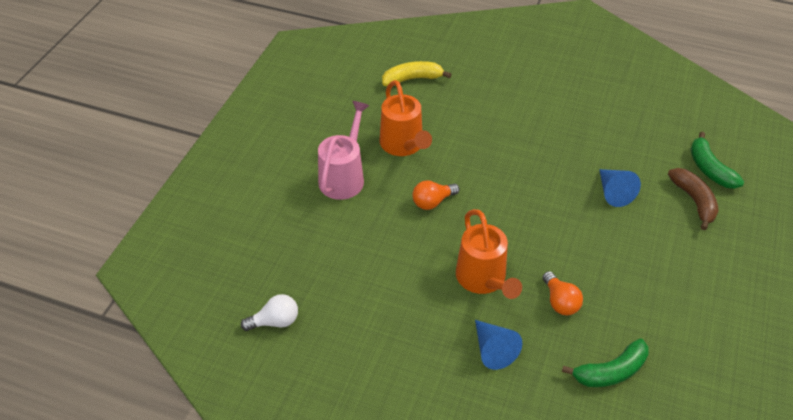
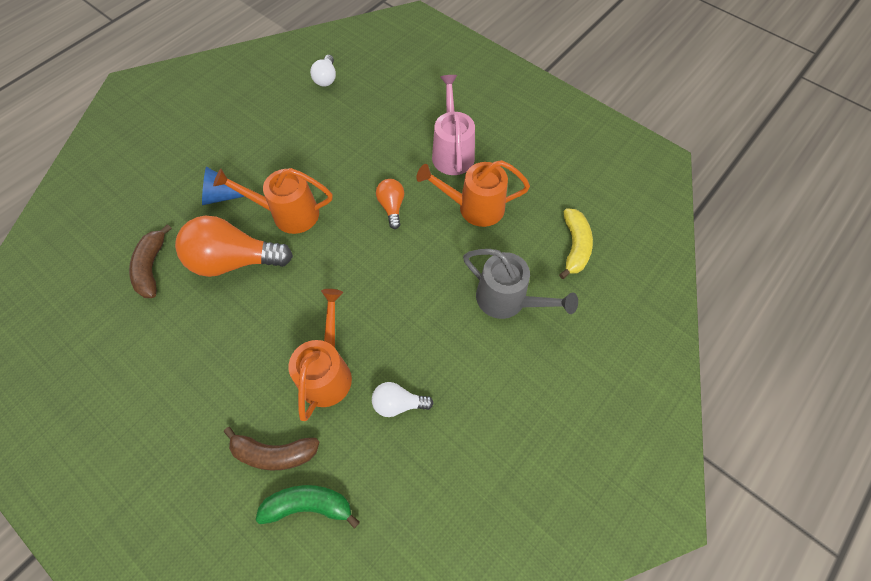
camera: 110 degrees right, 15 degrees up
(344, 177) = (452, 152): pink watering can -> pink watering can turned 135 degrees counterclockwise
(484, 106) = (508, 300): none -> grey watering can
(560, 302) = (234, 261): orange light bulb -> orange light bulb, size x1.96
(607, 144) = (398, 403): none -> white light bulb
(611, 371) = (152, 267): green banana -> brown banana
(613, 192) = (327, 371): blue cone -> orange watering can

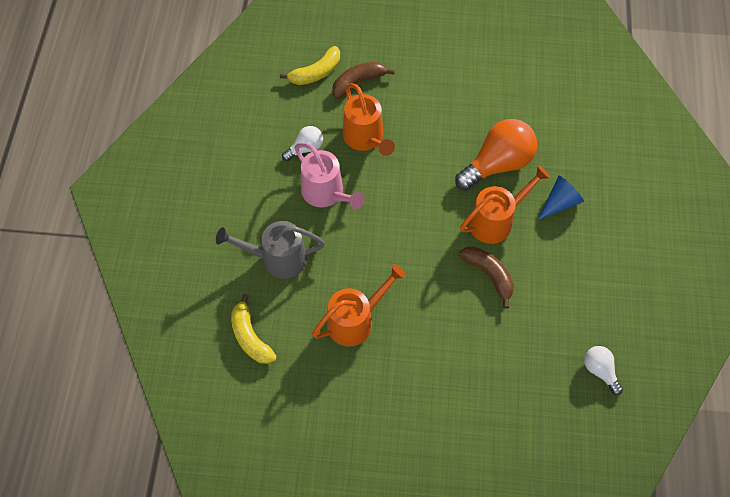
camera: 145 degrees right, 0 degrees up
(152, 267) = (547, 126): brown banana -> brown banana (489, 275)
(309, 505) = (316, 73): green banana -> yellow banana
(392, 207) = (422, 277): orange light bulb -> none
(452, 152) = (415, 365): pink watering can -> pink watering can (326, 193)

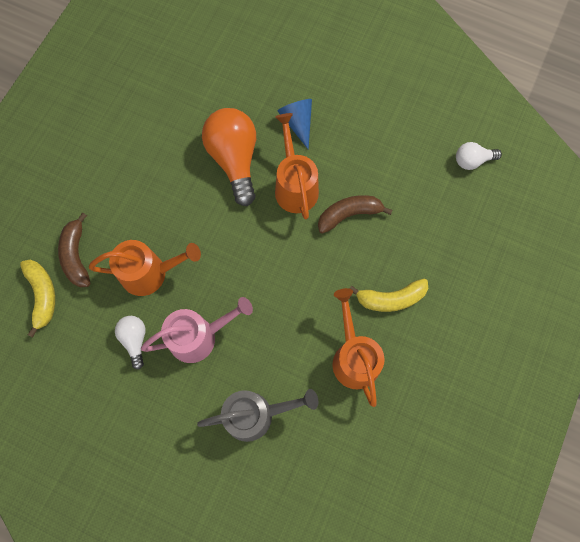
camera: 70 degrees left, 10 degrees up
(250, 337) = (335, 472): yellow banana -> yellow banana (391, 298)
(277, 259) = (256, 414): grey watering can -> grey watering can turned 120 degrees counterclockwise

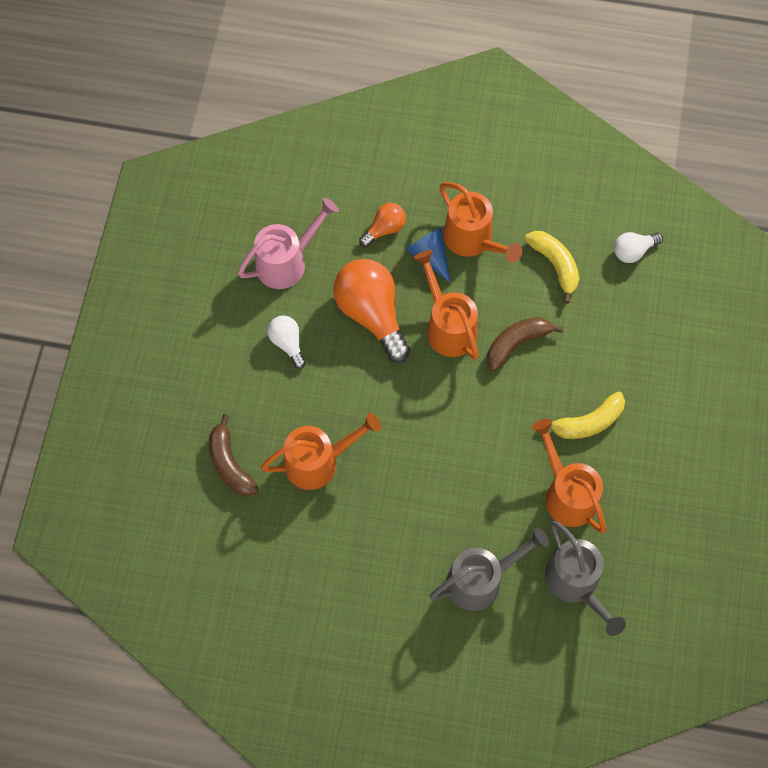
camera: 15 degrees left, 5 degrees down
(42, 295) = (207, 516): yellow banana -> yellow banana (555, 265)
(135, 340) = (325, 537): white light bulb -> white light bulb (287, 343)
(199, 336) = (395, 515): pink watering can -> pink watering can (287, 262)
(267, 92) = (384, 229): none -> orange light bulb
(338, 119) = (473, 240): none -> orange watering can
(338, 441) = (576, 584): none -> grey watering can

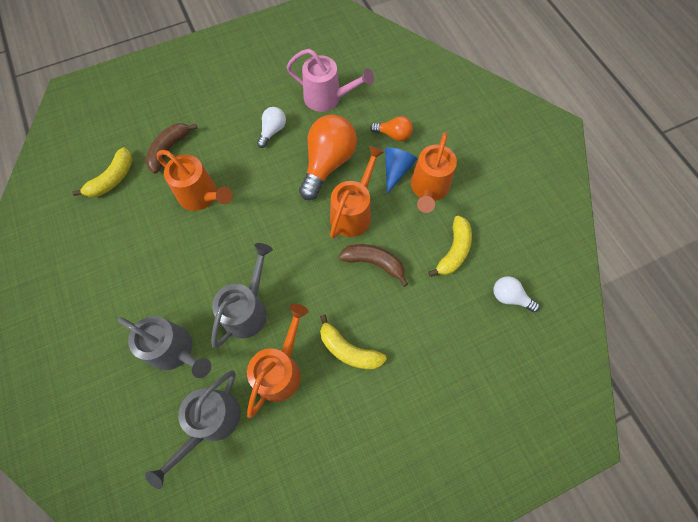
camera: 55 degrees right, 0 degrees up
(225, 543) = (112, 179): none -> yellow banana
(484, 488) = (248, 309): none -> grey watering can

